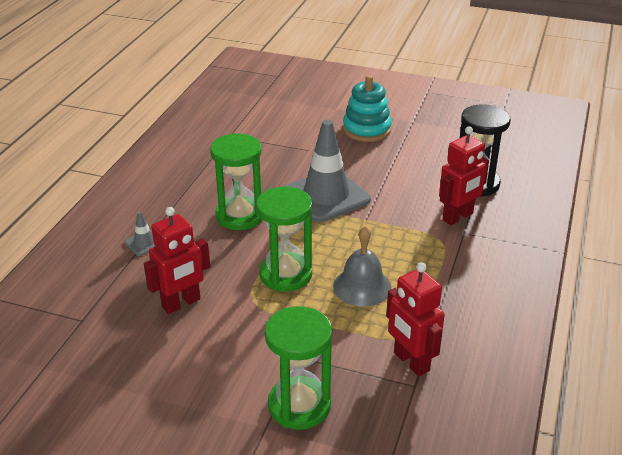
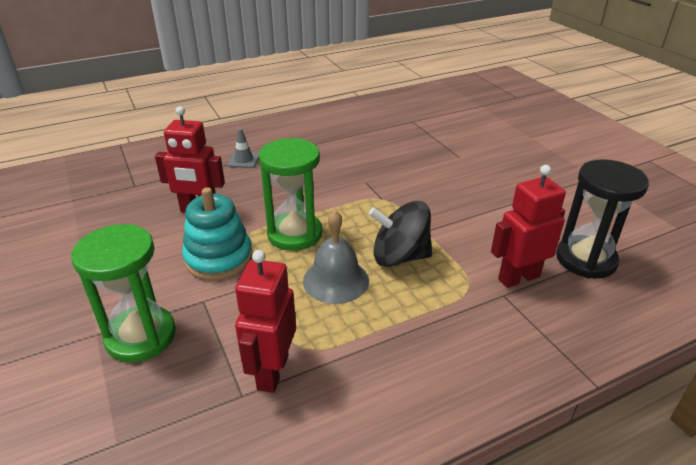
camera: 45 degrees right, 0 degrees up
(240, 216) = (331, 176): green hourglass -> none
(326, 196) = (420, 196): grey traffic cone -> none
(366, 129) = (537, 164): turquoise stacking toy -> turquoise stacking toy (219, 258)
(376, 246) = (399, 257): none -> black spinning top
(458, 217) = (518, 278): red robot -> red robot turned 150 degrees clockwise

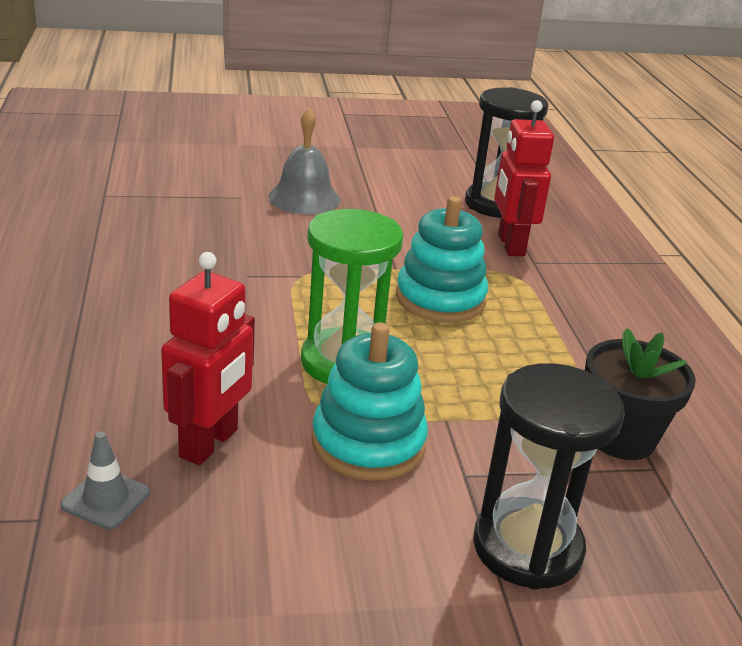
camera: 75 degrees left, 5 degrees down
(141, 336) = (527, 547): green hourglass -> black hourglass
(244, 160) = (71, 366): grey traffic cone -> grey traffic cone (106, 499)
(272, 372) = (620, 437): red robot -> black flower pot
(336, 280) = (467, 354): grey bell -> grey bell (304, 198)
(399, 257) = (440, 299): black spinning top -> turquoise stacking toy

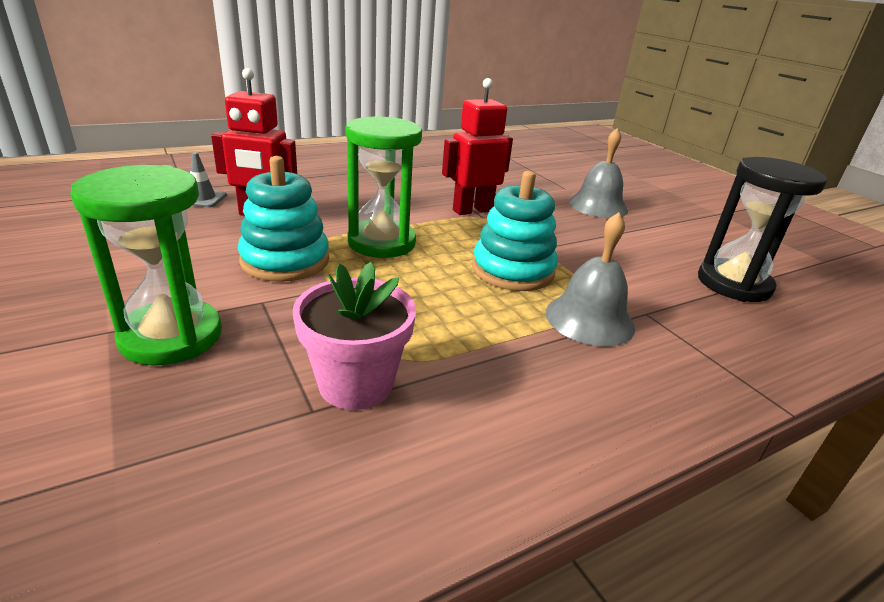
camera: 70 degrees right, 0 degrees up
(510, 245) = (660, 297): red robot -> red robot (472, 210)
(527, 547) = (171, 336): black hourglass -> green hourglass
(539, 291) = (589, 319): none -> grey bell
(620, 437) = (356, 384): black flower pot -> pink flower pot

